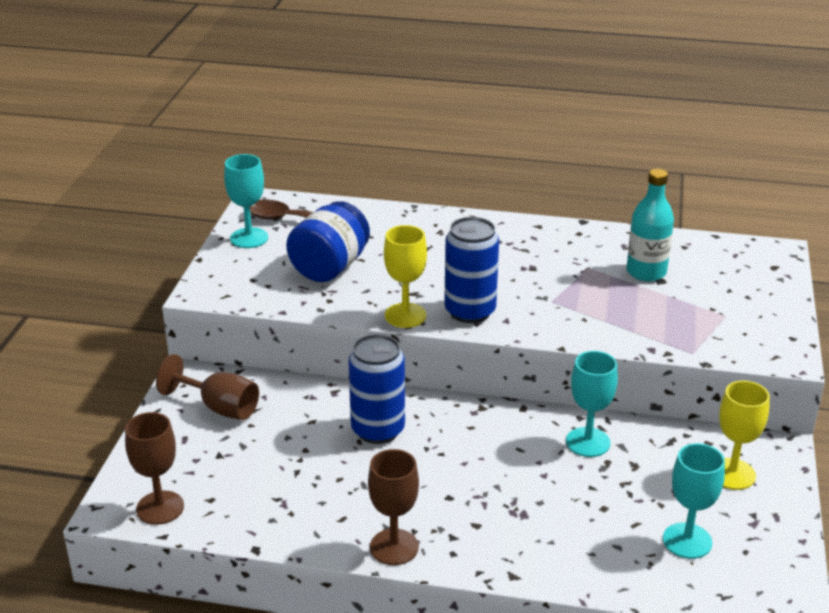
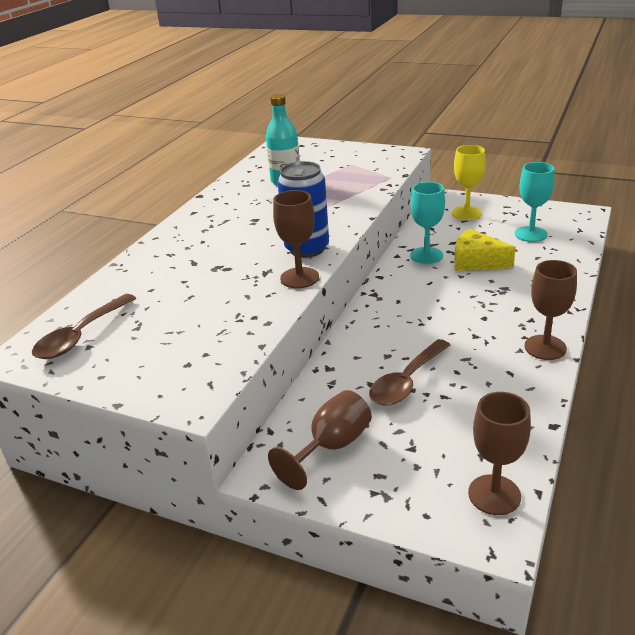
camera: 75 degrees left, 0 degrees up
(249, 238) = (97, 365): turquoise goblet -> none
(317, 444) = (406, 381): none -> brown spoon
(330, 267) = (194, 314): blue jar -> none
(378, 430) = (392, 346): blue can -> none
(405, 315) = (299, 278): yellow goblet -> brown goblet
(585, 487) = (476, 262): none -> yellow cheese

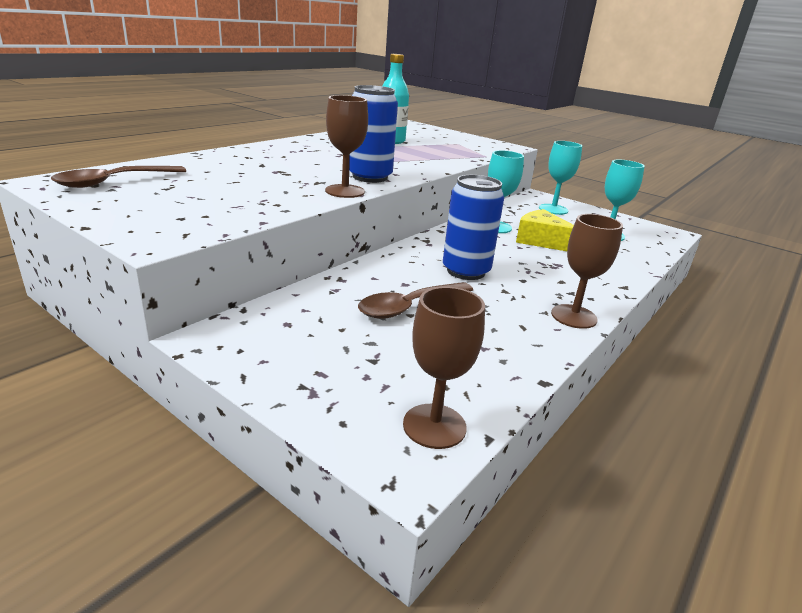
camera: 10 degrees right, 5 degrees down
(332, 446) = (292, 336): brown goblet -> none
(430, 323) = (466, 271): none -> blue can
(466, 213) = (553, 209): yellow goblet -> turquoise goblet

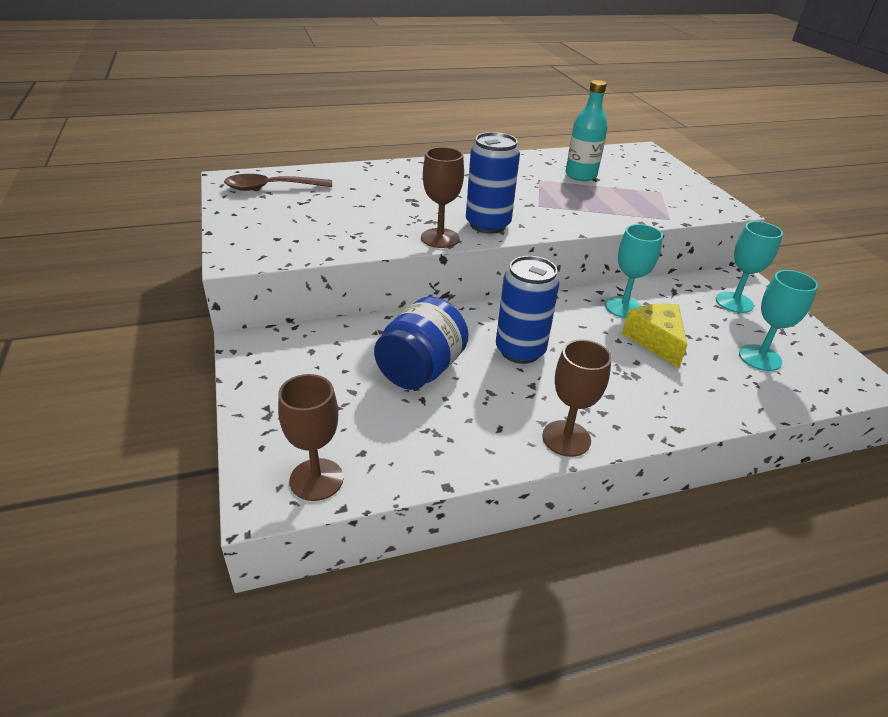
camera: 35 degrees right, 10 degrees up
(409, 307) = (420, 370): brown spoon -> blue jar

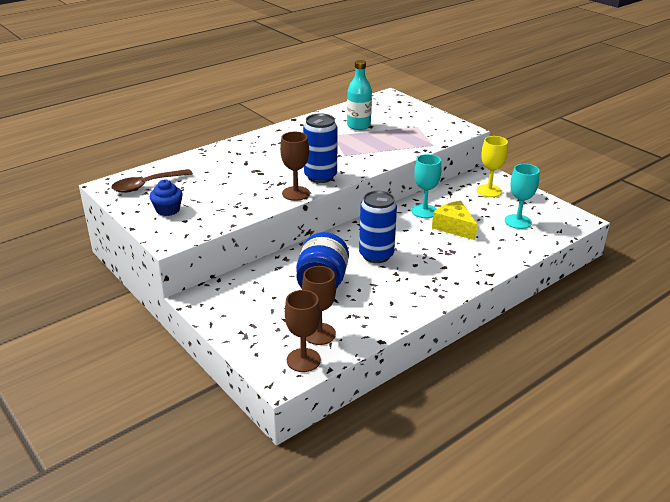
camera: 20 degrees left, 5 degrees down
(269, 221) = (168, 210): none -> blue cupcake
(566, 438) = (432, 297): brown goblet -> brown goblet (319, 334)
(734, 302) = (489, 191): turquoise goblet -> yellow goblet

